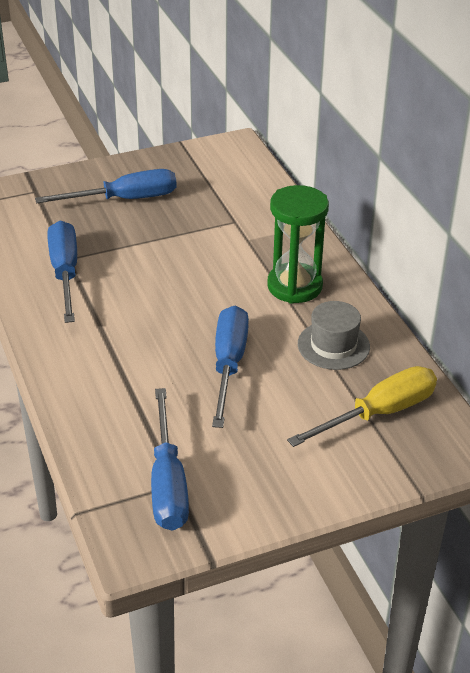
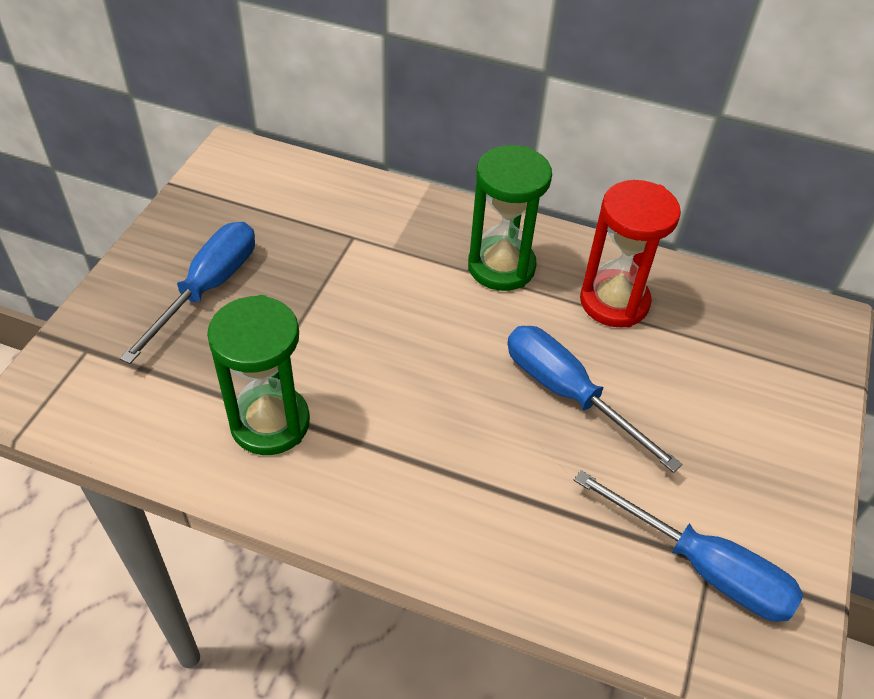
camera: 50 degrees left, 10 degrees up
(65, 272) = (270, 423): blue screwdriver -> green hourglass
(333, 345) = (614, 302): grey hat -> red hourglass
(379, 413) = (735, 338): yellow screwdriver -> none

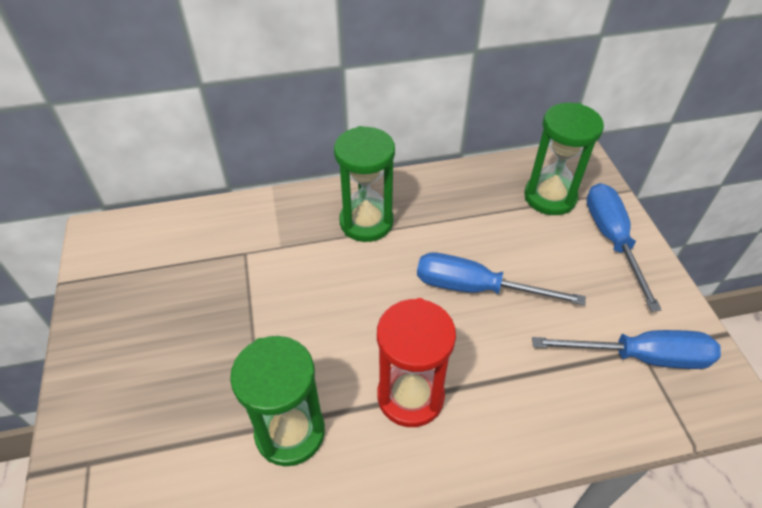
camera: 30 degrees left, 0 degrees up
(208, 288) = (159, 352): blue screwdriver -> blue screwdriver (612, 239)
(614, 302) = (455, 209): red hourglass -> red hourglass (410, 396)
(744, 343) = (550, 197): none -> green hourglass

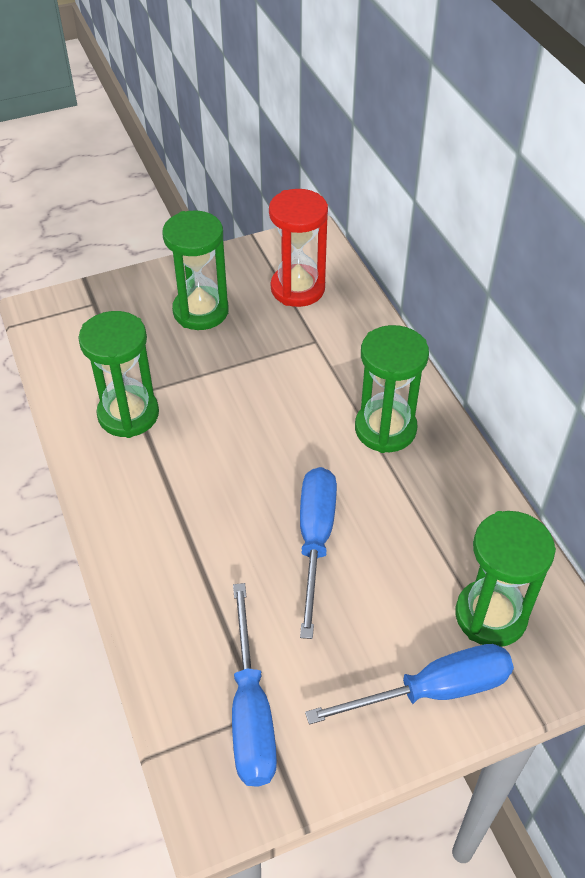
camera: 80 degrees right, 0 degrees up
(159, 345) = (200, 311): none -> green hourglass
(410, 396) = (173, 495): red hourglass -> red hourglass (297, 289)

